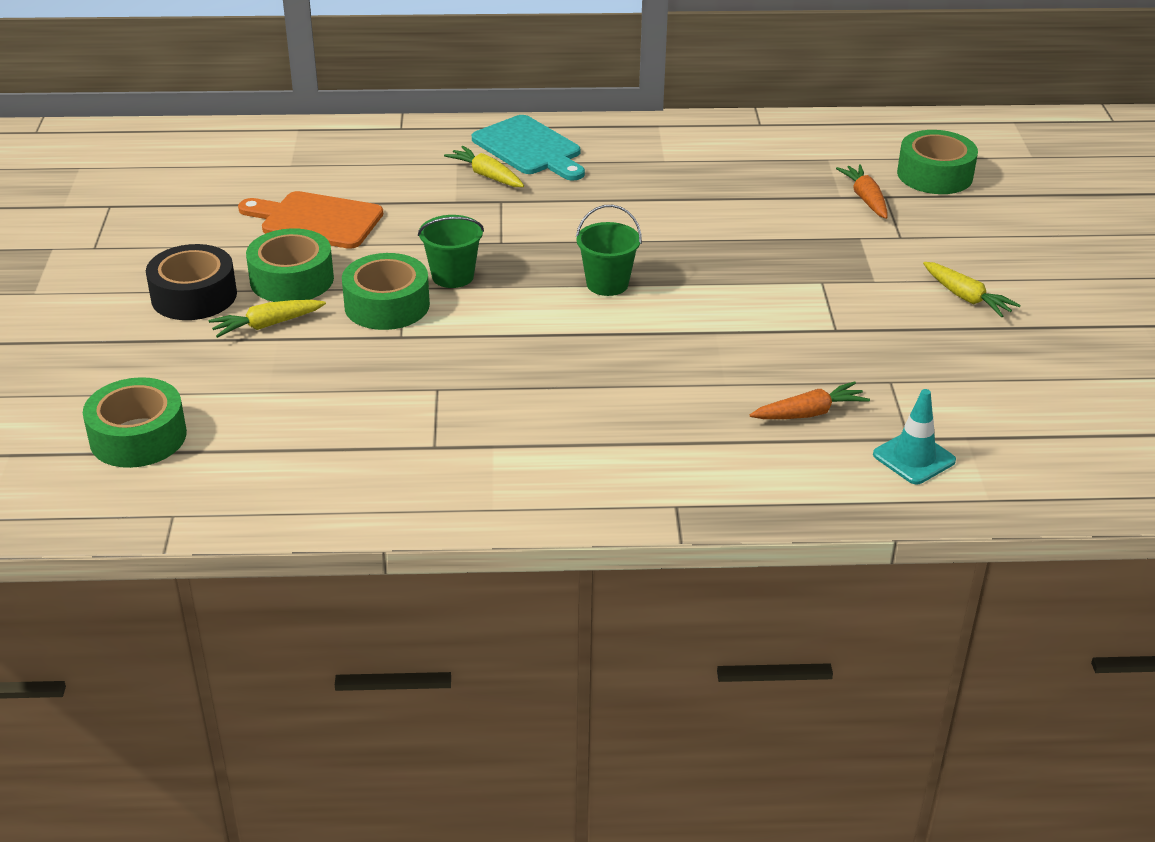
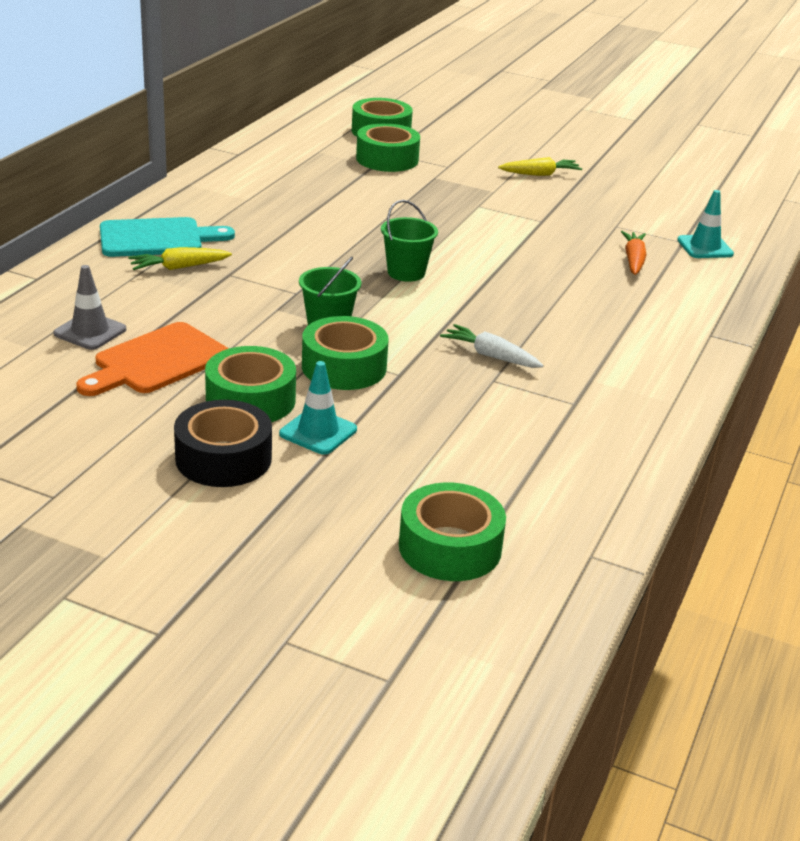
camera: 65 degrees left, 5 degrees down
(267, 325) = (318, 432): yellow carrot -> turquoise traffic cone
(336, 178) = (90, 331): none -> grey traffic cone
(483, 375) = (491, 356): none -> white carrot
(865, 199) = (387, 159): orange carrot -> green tape

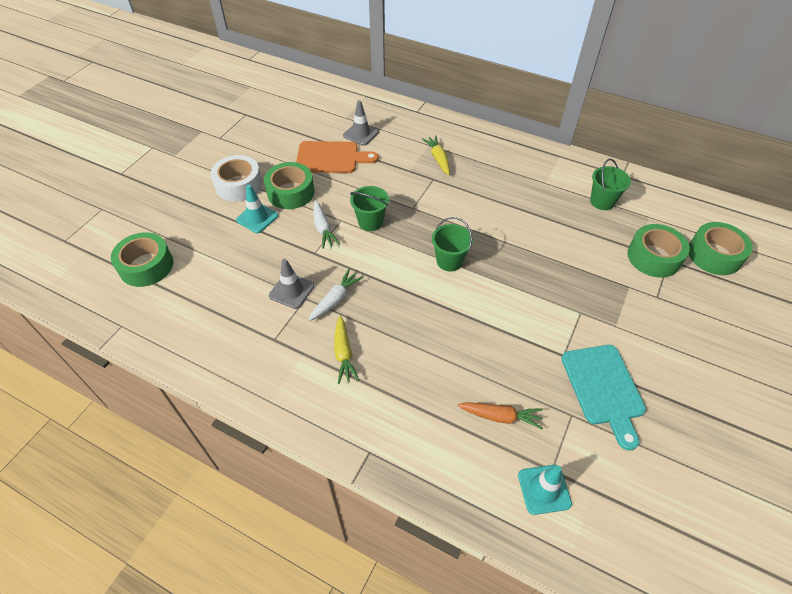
camera: 95 degrees right, 20 degrees up
(156, 361) = (331, 158): orange cutting board -> orange cutting board turned 135 degrees clockwise
(157, 238) = (474, 148): turquoise cutting board -> turquoise cutting board (603, 388)
(223, 458) = (239, 185): black tape -> white tape
(289, 171) = (602, 201): none -> green bucket
(344, 367) = (323, 228): green tape -> white carrot
(482, 392) = (291, 291): none -> grey traffic cone
(540, 174) = (671, 366): yellow carrot -> yellow carrot (343, 353)

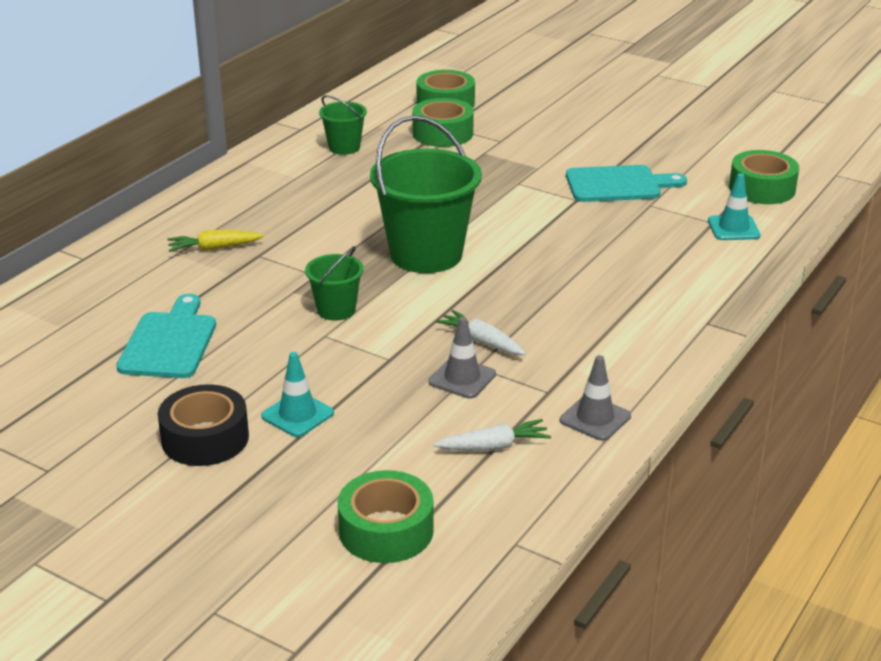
camera: 85 degrees left, 20 degrees down
(239, 185) = (205, 438): white tape -> black tape
(291, 192) = (244, 382): green tape -> green tape (762, 188)
(323, 228) = (339, 351): white carrot -> white carrot (493, 446)
(331, 158) = (170, 342): orange cutting board -> turquoise cutting board
(343, 353) = (572, 337): yellow carrot -> none
(361, 134) = (118, 312): grey traffic cone -> grey traffic cone (595, 418)
(449, 261) = (426, 254): green bucket -> green bucket, size x2.01
(500, 416) = (655, 242): orange carrot -> none

